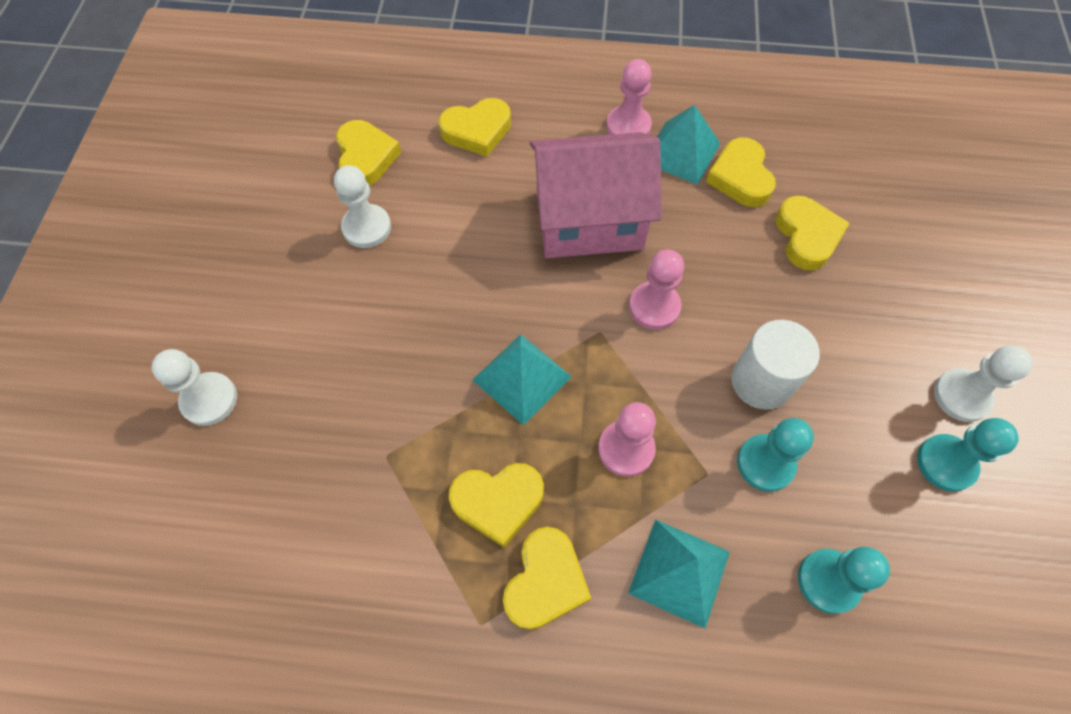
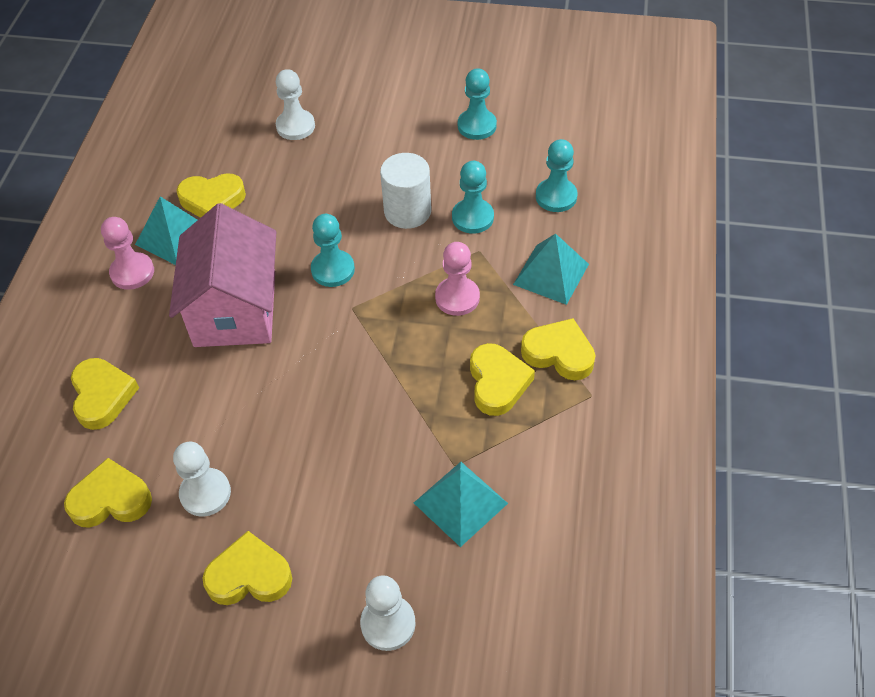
camera: 85 degrees left, 10 degrees down
(521, 378) = (389, 364): turquoise pyramid -> turquoise pyramid (460, 503)
(654, 307) = (333, 270): pink pawn -> turquoise pawn
(806, 236) = (281, 167): yellow heart -> yellow heart (249, 575)
(961, 396) = (428, 109): white pawn -> white pawn (295, 126)

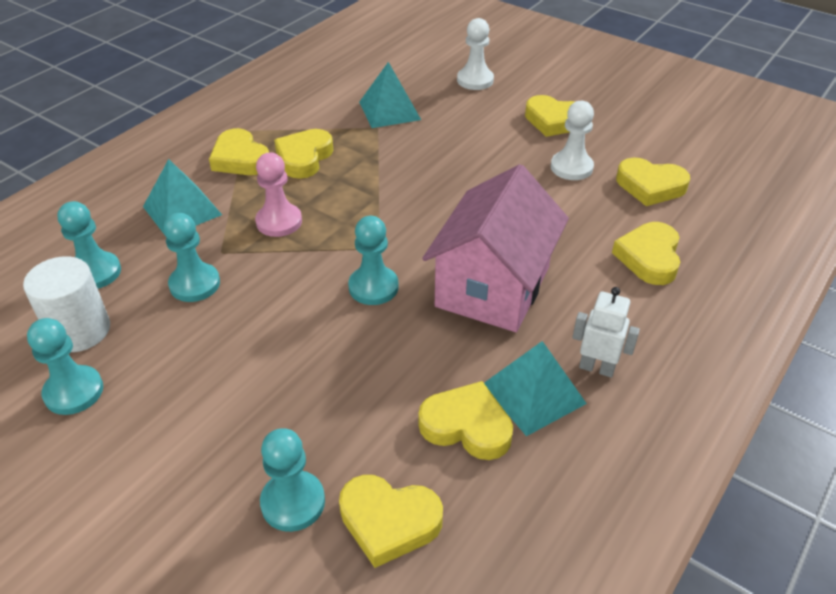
camera: 155 degrees left, 10 degrees down
(132, 272) = (596, 368): pink pawn -> white robot
(236, 138) = (389, 522): none -> yellow heart
(295, 126) = (293, 502): white pawn -> turquoise pawn
(407, 211) = (252, 317): white cylinder -> white cylinder (80, 330)

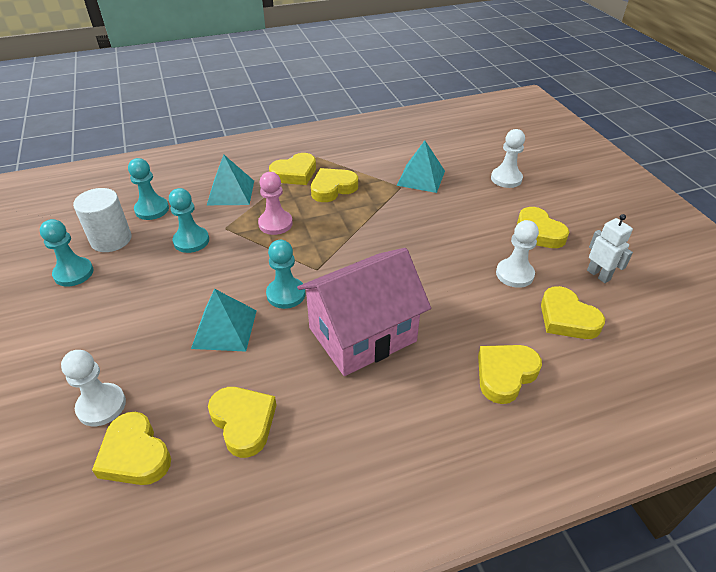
camera: 35 degrees right, 0 degrees up
(240, 159) = (295, 173): yellow heart -> yellow heart turned 120 degrees counterclockwise
(293, 502) = (101, 406): turquoise pawn -> white pawn
(533, 393) = (309, 427): turquoise pyramid -> turquoise pyramid (224, 329)
(596, 368) = (373, 436): white robot -> white robot (598, 275)

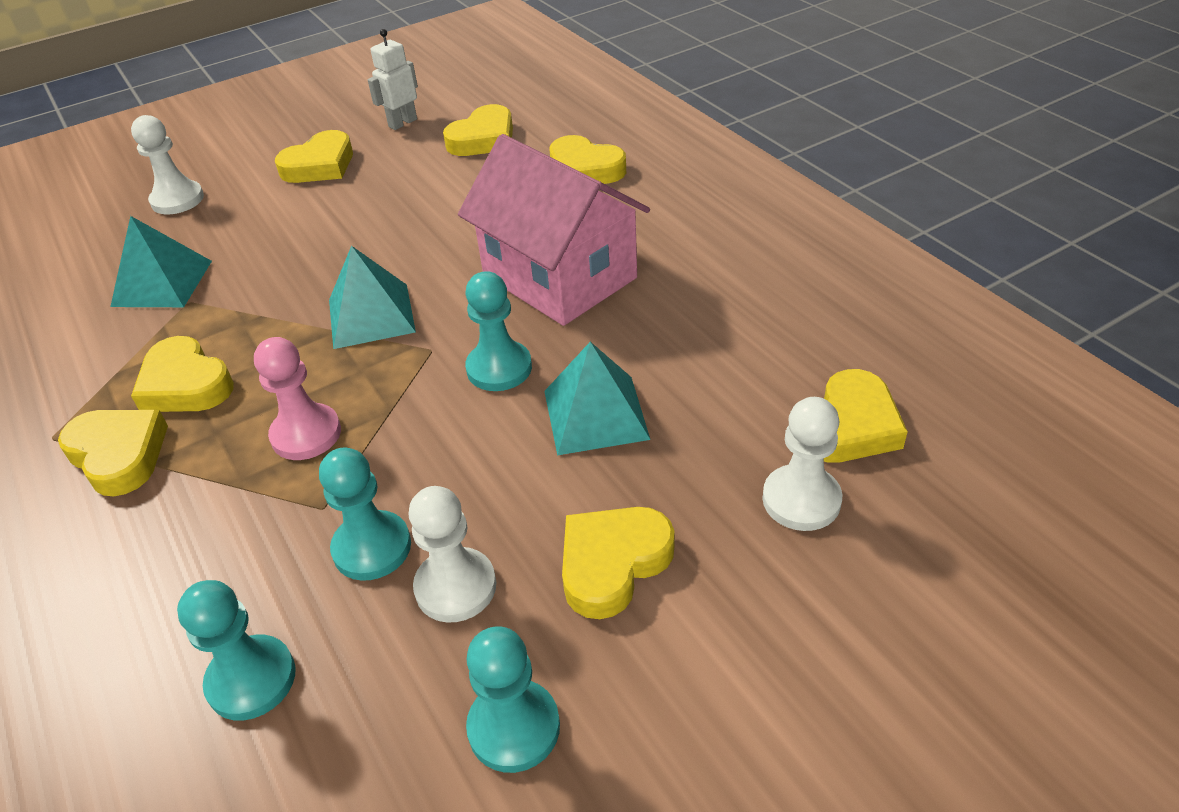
camera: 100 degrees left, 0 degrees up
(111, 239) = (380, 712): white cylinder -> none
(231, 192) = (186, 543): turquoise pyramid -> turquoise pyramid (371, 315)
(243, 422) = (747, 342): yellow heart -> yellow heart (612, 564)
(514, 274) = (411, 176): white pawn -> white pawn (455, 587)

